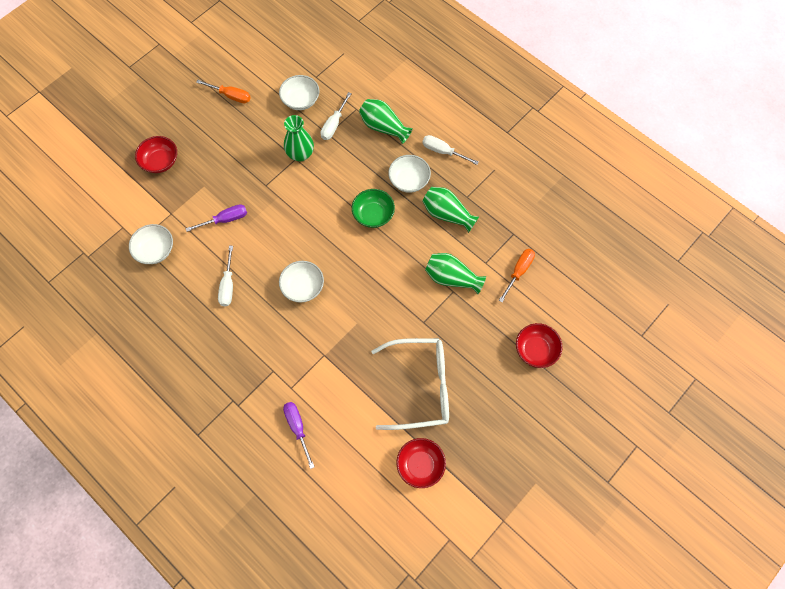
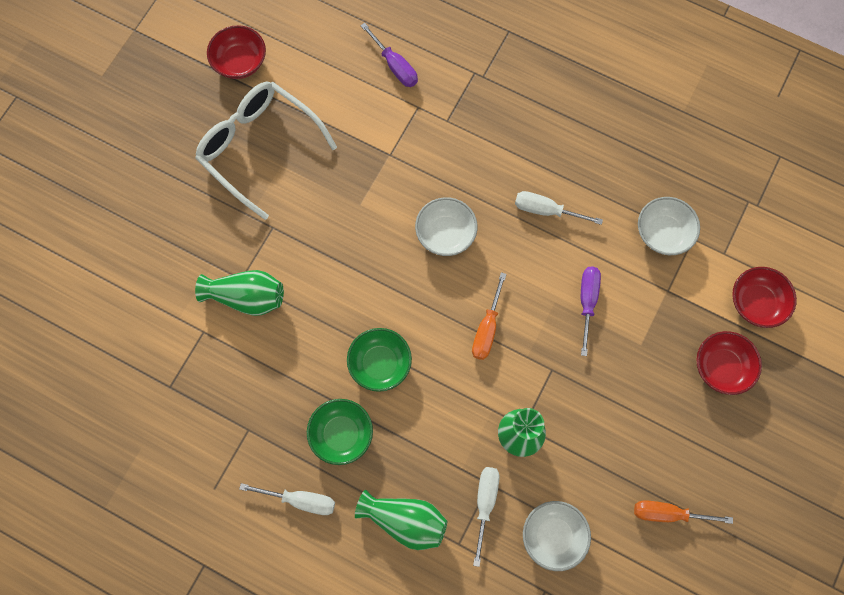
camera: 165 degrees right, 5 degrees up
(226, 219) = (587, 301): purple screwdriver -> purple screwdriver turned 135 degrees clockwise
(228, 285) = (545, 210): white screwdriver -> white screwdriver turned 60 degrees counterclockwise
(409, 180) = (341, 434): white bowl -> green bowl
(420, 386) = (258, 147): white glasses -> white glasses turned 60 degrees clockwise
(447, 214) = (272, 393): green vase -> none
(519, 271) = (154, 331): orange screwdriver -> orange screwdriver (487, 329)
(536, 350) = (118, 228): red bowl -> red bowl (756, 303)

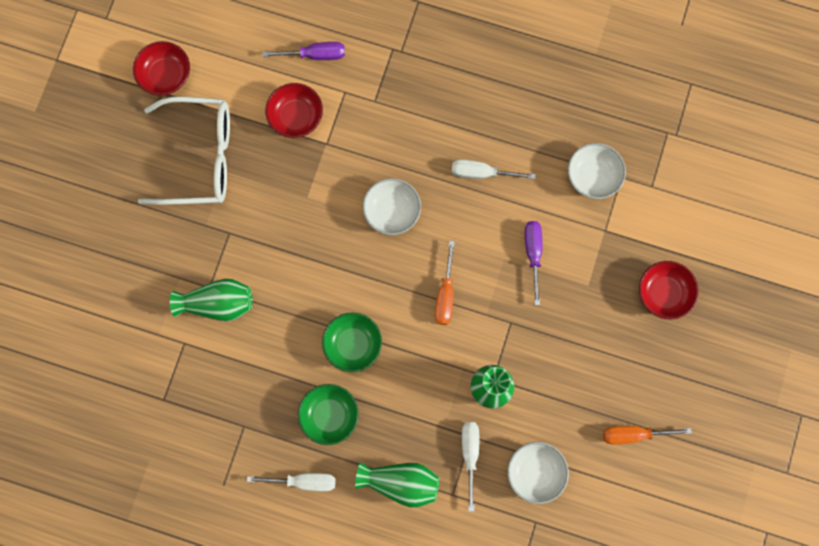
camera: 10 degrees left, 5 degrees up
(258, 147) = (200, 157): white glasses -> white glasses turned 150 degrees clockwise
(395, 66) = (315, 55): purple screwdriver -> purple screwdriver turned 45 degrees counterclockwise
(756, 303) = (687, 228): red bowl -> red bowl (296, 117)

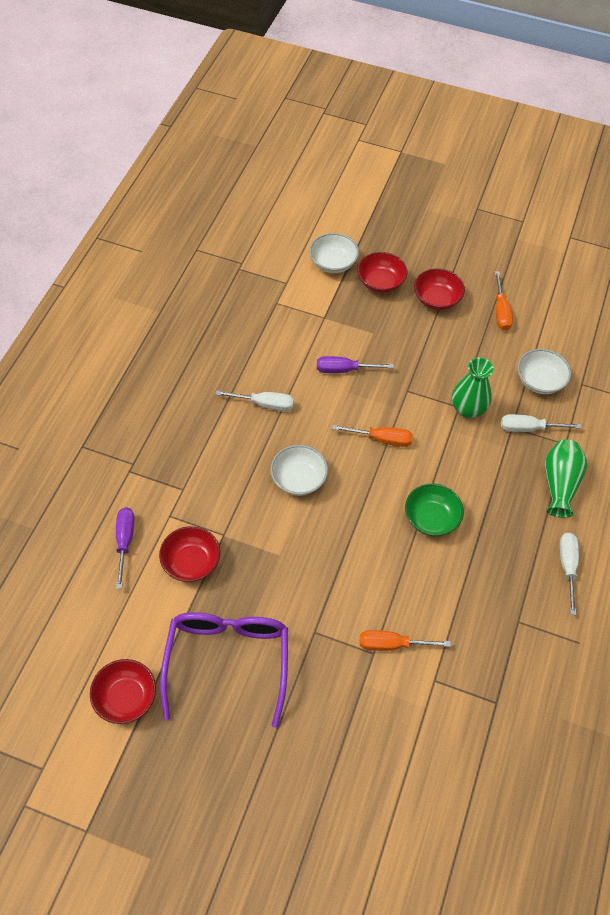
camera: 90 degrees left, 20 degrees down
(200, 157) = (227, 660): white glasses -> purple glasses
(218, 303) = (391, 644): green vase -> orange screwdriver
(329, 415) = (501, 542): green bowl -> none
(481, 173) = (265, 404): white screwdriver -> white screwdriver turned 90 degrees counterclockwise
(593, 176) = (274, 322): white bowl -> white bowl (333, 263)
(645, 359) = (436, 299): none -> red bowl

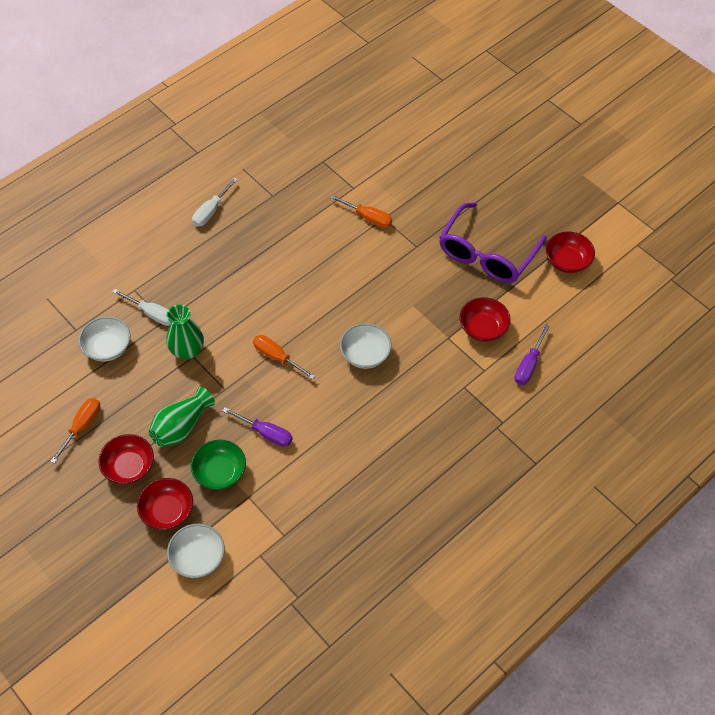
camera: 150 degrees left, 0 degrees up
(265, 404) = (356, 431): white screwdriver -> none
(431, 518) = (282, 282): green bowl -> green bowl (220, 472)
(559, 484) = (166, 264): green vase -> green vase (181, 426)

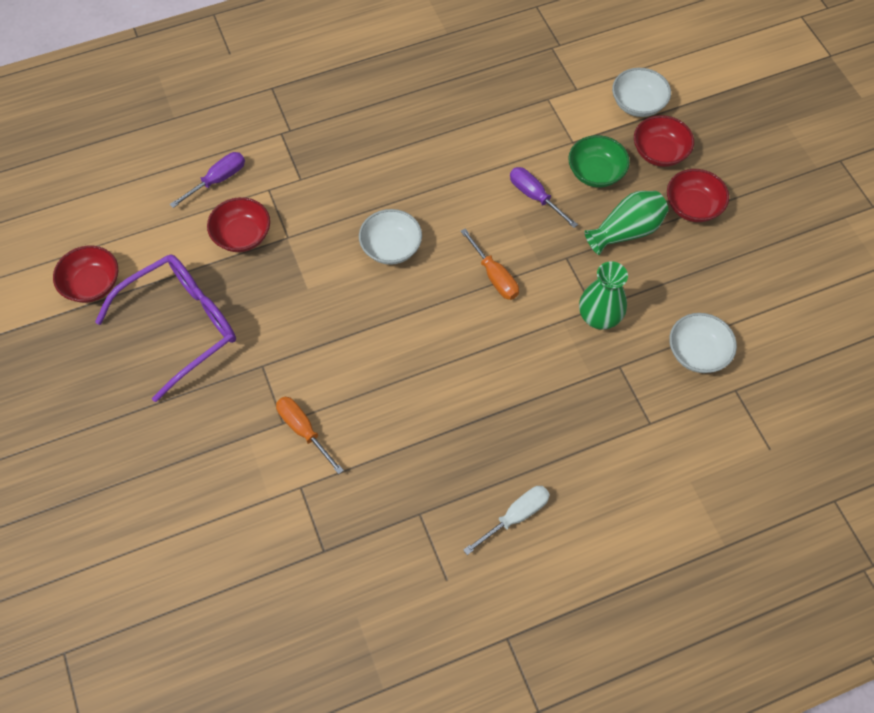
camera: 160 degrees left, 5 degrees up
(82, 426) = (740, 265): orange screwdriver -> none
(152, 314) = (632, 380): white screwdriver -> none

